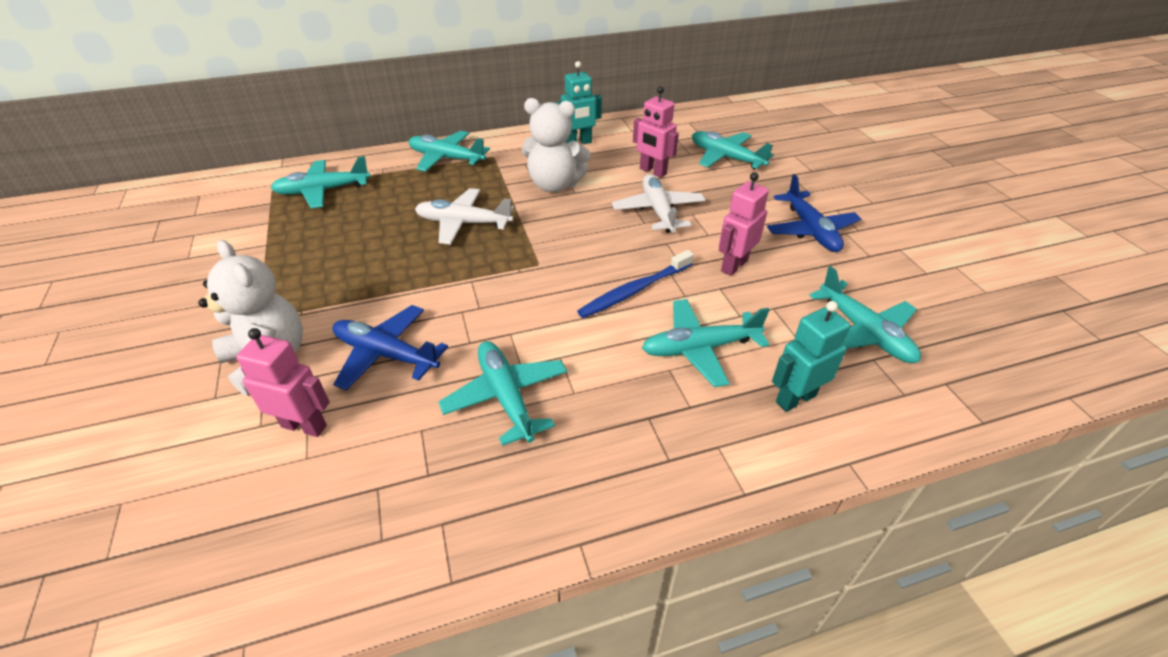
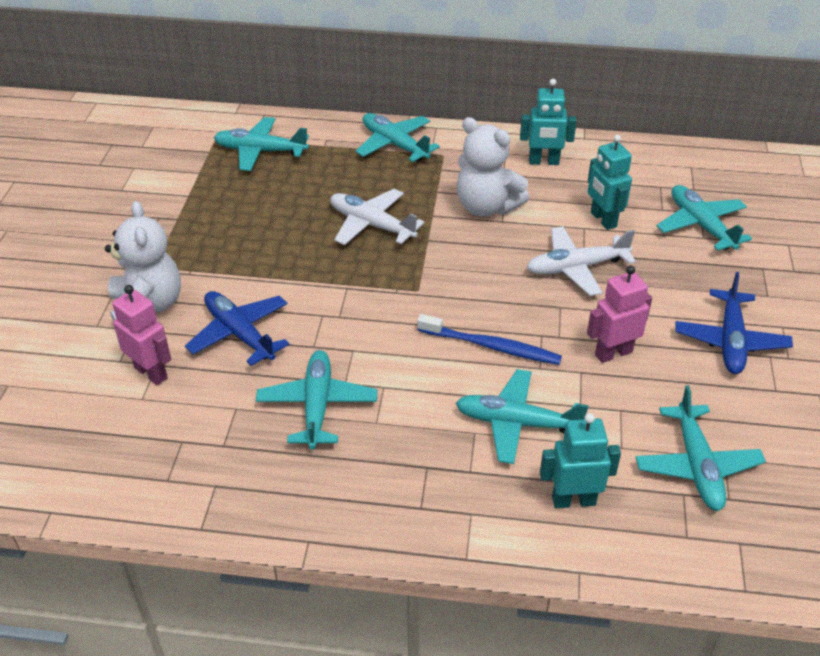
camera: 25 degrees right, 0 degrees up
(634, 291) = (492, 346): blue toothbrush -> blue toothbrush turned 150 degrees counterclockwise
(653, 171) = (603, 220): pink robot -> turquoise robot
(658, 211) = (576, 268): white plane -> white plane turned 120 degrees counterclockwise

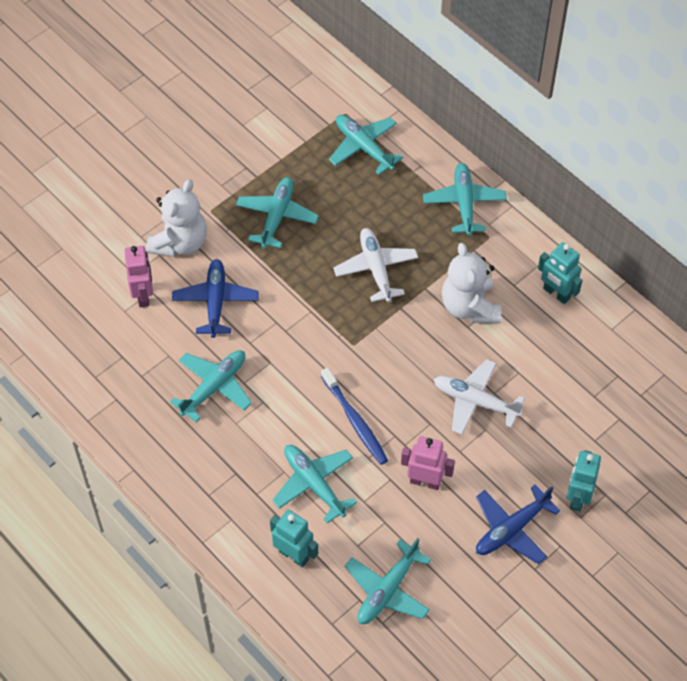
camera: 40 degrees right, 15 degrees up
(603, 220) = (540, 375): turquoise robot -> turquoise robot (577, 497)
(700, 225) = (605, 429): turquoise plane -> turquoise plane (277, 216)

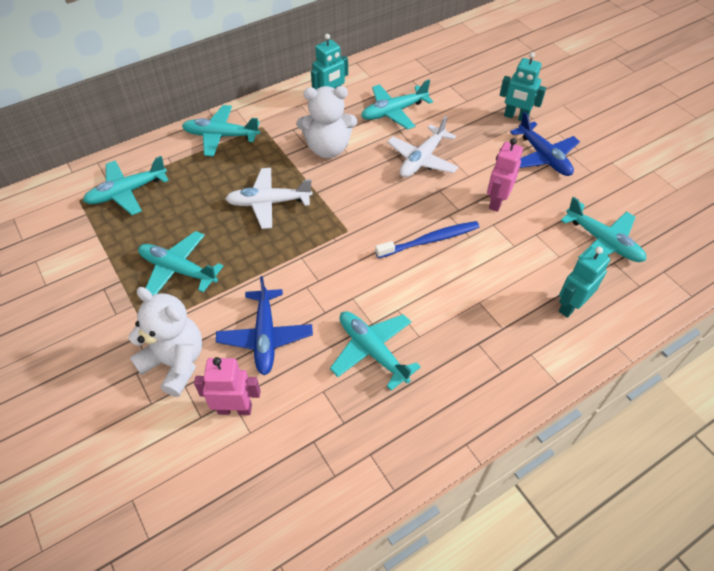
camera: 80 degrees left, 5 degrees down
(215, 301) = (265, 337): blue plane -> blue plane turned 105 degrees counterclockwise
(313, 484) = (494, 280): turquoise plane -> turquoise plane (393, 112)

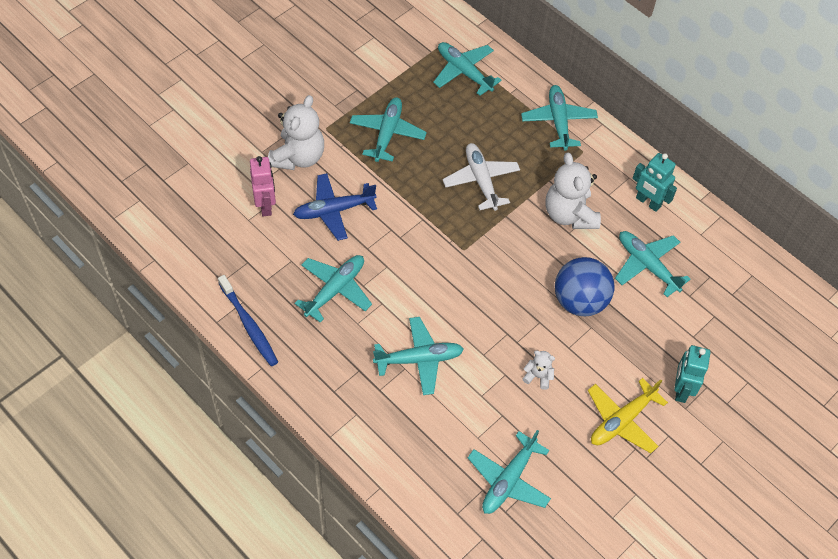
camera: 75 degrees right, 5 degrees up
(422, 159) = (579, 301): white plane -> blue ball
(430, 240) = (469, 320): blue toothbrush -> blue toothbrush (249, 325)
(470, 288) = (419, 359): none -> turquoise plane
(496, 201) = (538, 376): pink robot -> white teddy bear
(544, 157) = (622, 421): blue plane -> yellow plane
(570, 306) = (417, 447): turquoise robot -> none

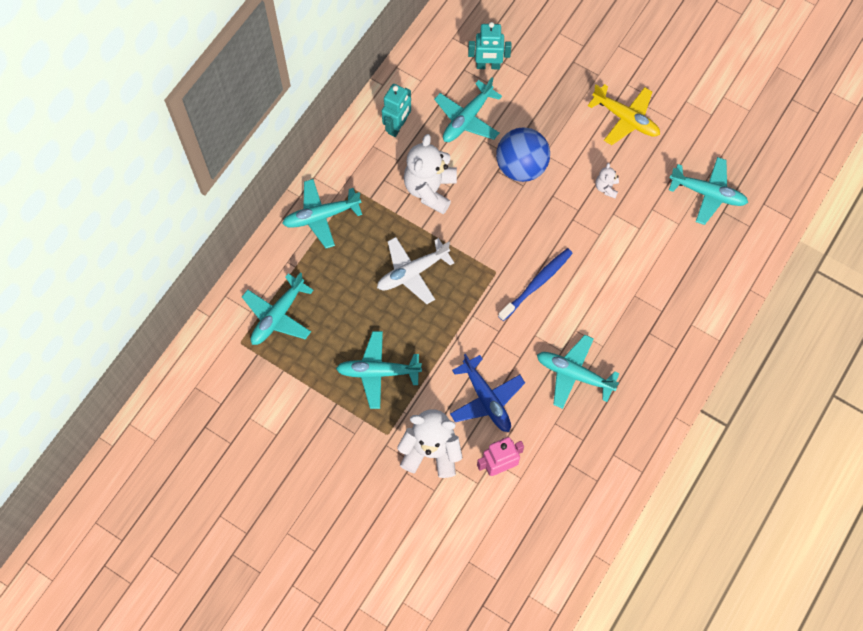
camera: 100 degrees left, 10 degrees up
(249, 325) = (636, 440): blue toothbrush -> blue toothbrush (537, 283)
(419, 359) = (621, 285): turquoise plane -> none
(569, 214) = (430, 189): white teddy bear -> white teddy bear turned 135 degrees clockwise
(681, 389) = (582, 79): turquoise robot -> turquoise robot (488, 66)

